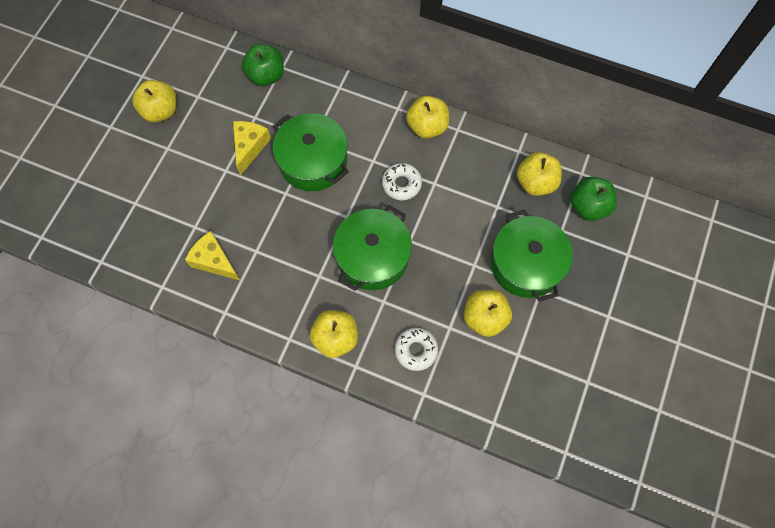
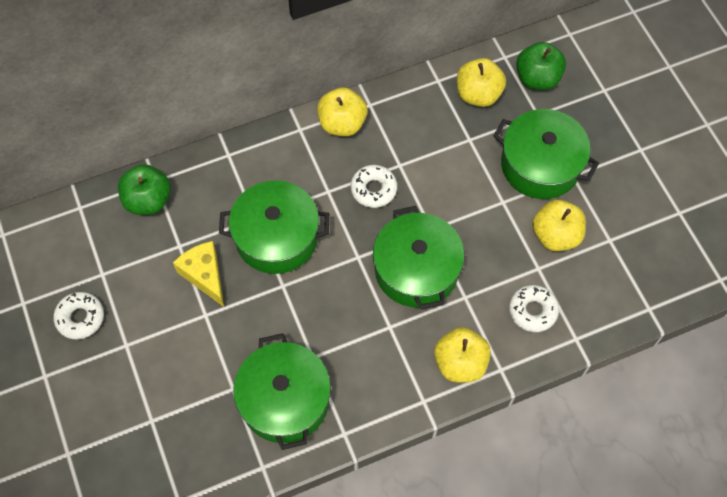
camera: 45 degrees left, 5 degrees down
(161, 111) = (80, 318): yellow apple -> white donut
(214, 261) = (285, 400): yellow cheese -> green pot

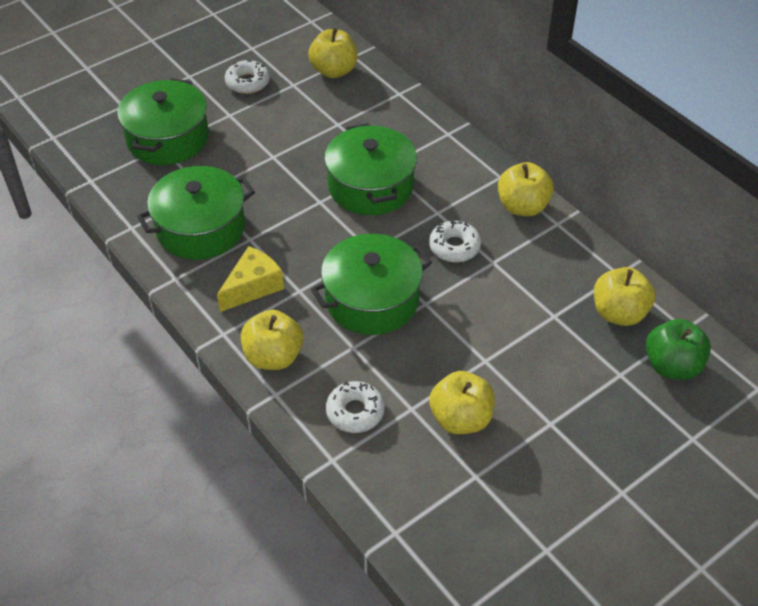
camera: 75 degrees right, 15 degrees down
(96, 231) = (334, 71): none -> yellow apple
(148, 200) = (377, 94): green apple -> none
(204, 275) = (313, 147): yellow cheese -> yellow cheese (253, 287)
(540, 165) = (550, 388): green pot -> green pot (167, 138)

